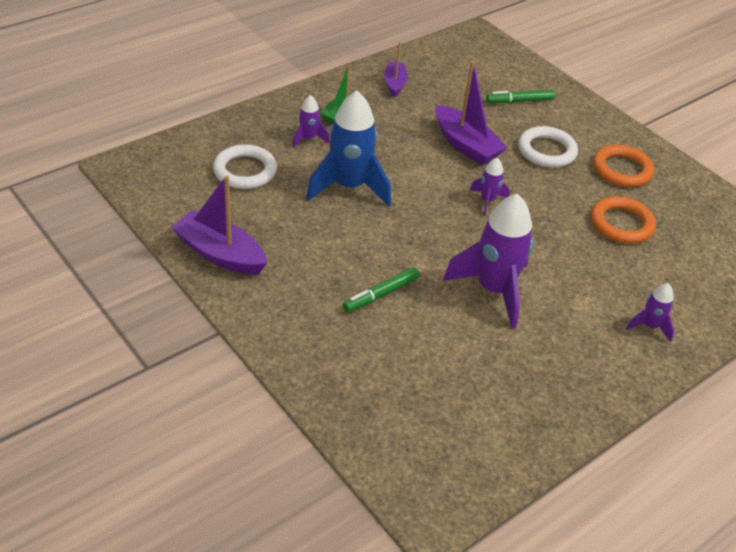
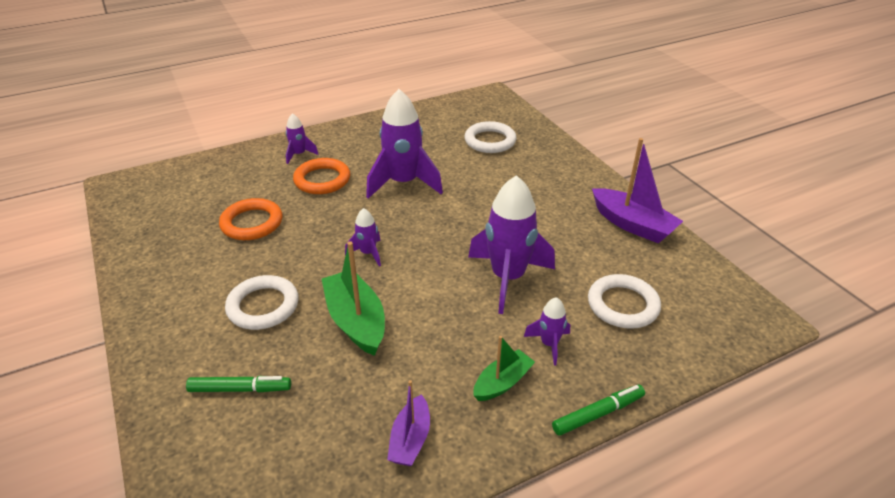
camera: 165 degrees left, 5 degrees down
(349, 187) = (507, 278): blue rocket -> purple rocket
(381, 294) = (496, 187): green marker -> green marker (597, 414)
(407, 381) = (490, 141): none -> white ring
(466, 145) = (356, 321): purple boat -> green boat
(621, 170) = (197, 276): orange ring -> orange ring (322, 180)

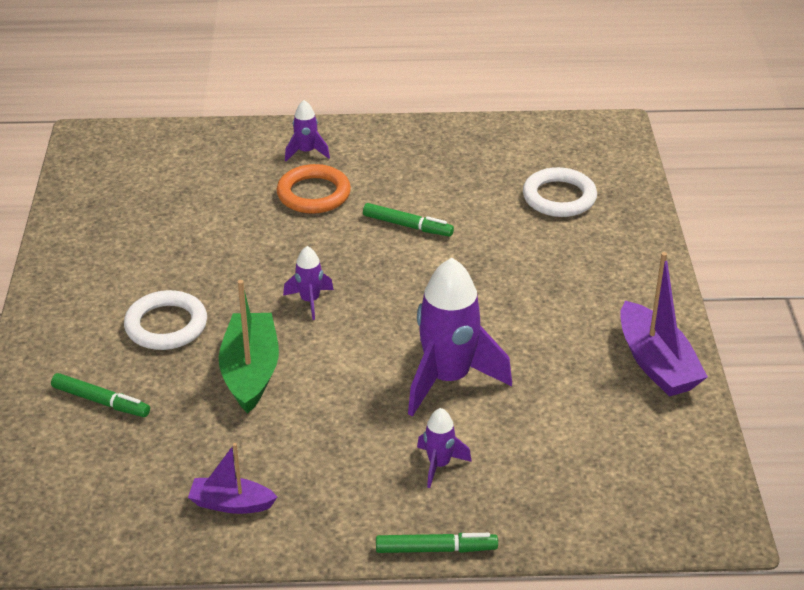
camera: 25 degrees right, 0 degrees up
(252, 223) = (205, 226): orange ring -> none
(403, 183) = (407, 225): purple rocket -> green marker
(410, 439) = (231, 504): purple boat -> purple boat turned 60 degrees clockwise
(502, 382) = (359, 485): green boat -> none
(622, 305) = (559, 452): white ring -> none

